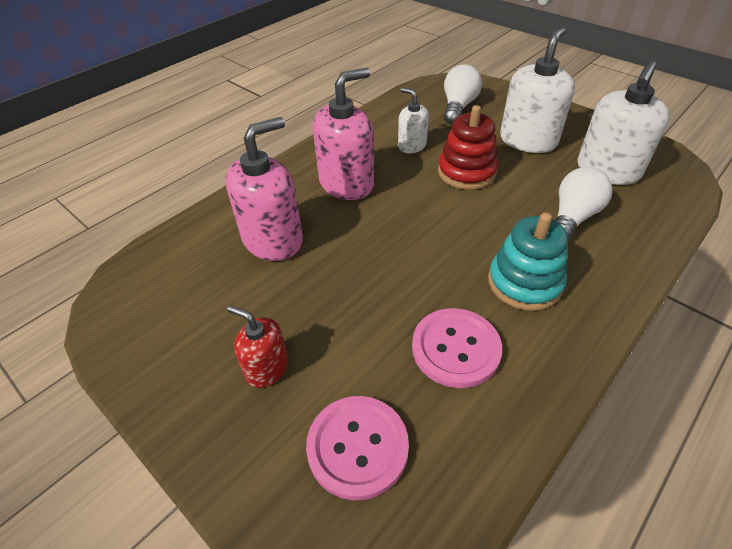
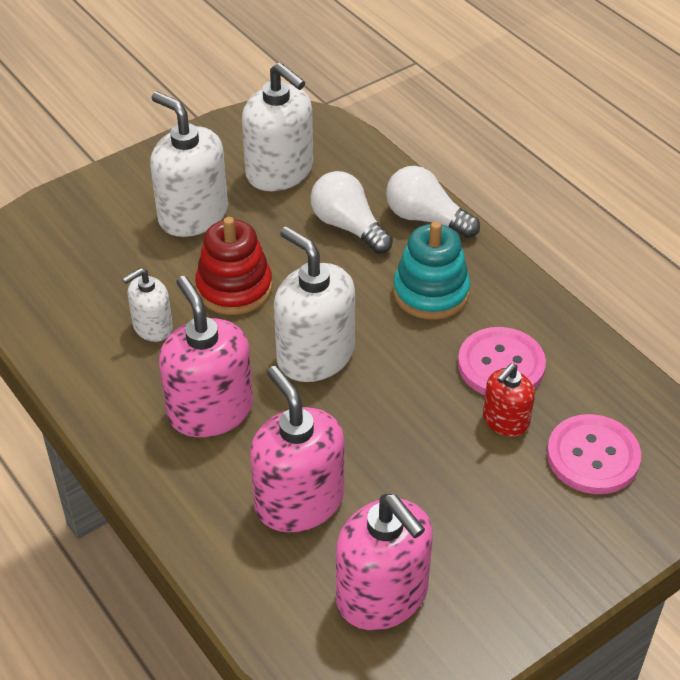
camera: 80 degrees left, 0 degrees up
(188, 300) = (382, 595): none -> pink soap dispenser
(267, 368) = (497, 519): red soap dispenser -> red soap dispenser (505, 421)
(417, 223) = (315, 355): none -> white soap dispenser
(458, 107) = (79, 257): white light bulb -> white light bulb (426, 218)

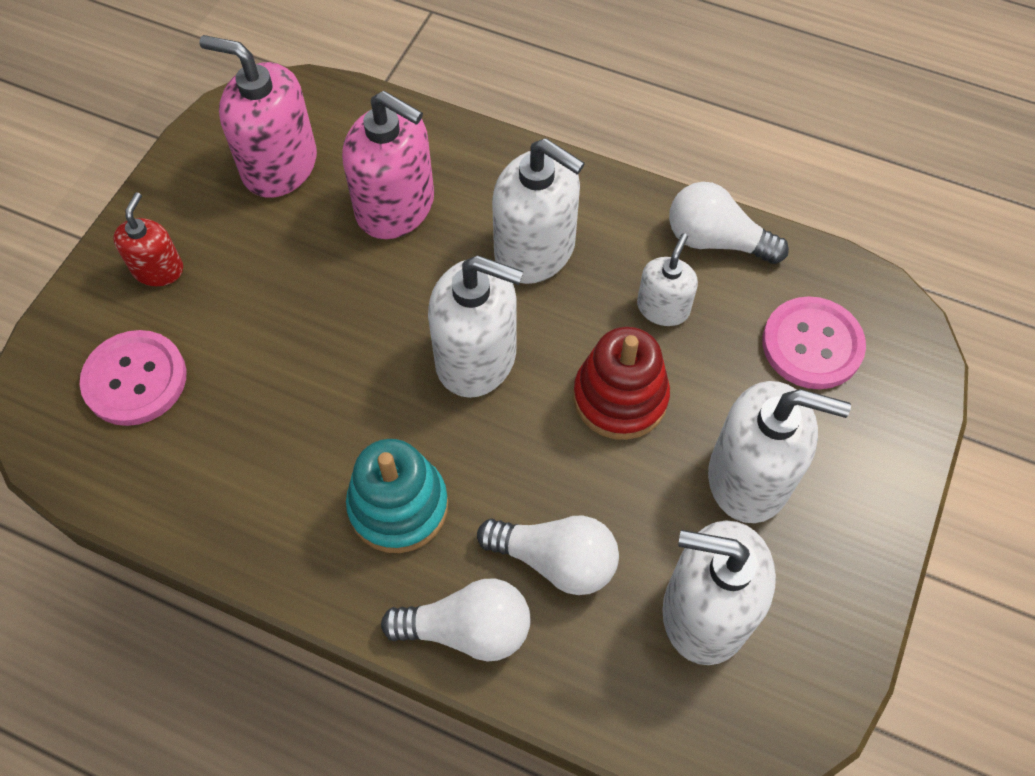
camera: 150 degrees right, 15 degrees up
(67, 353) = (716, 240): none -> white light bulb
(210, 410) = (535, 250): pink soap dispenser -> white soap dispenser
(501, 365) = (272, 444): pink button -> pink button (812, 344)
(505, 421) = (240, 377): red soap dispenser -> red soap dispenser (158, 269)

